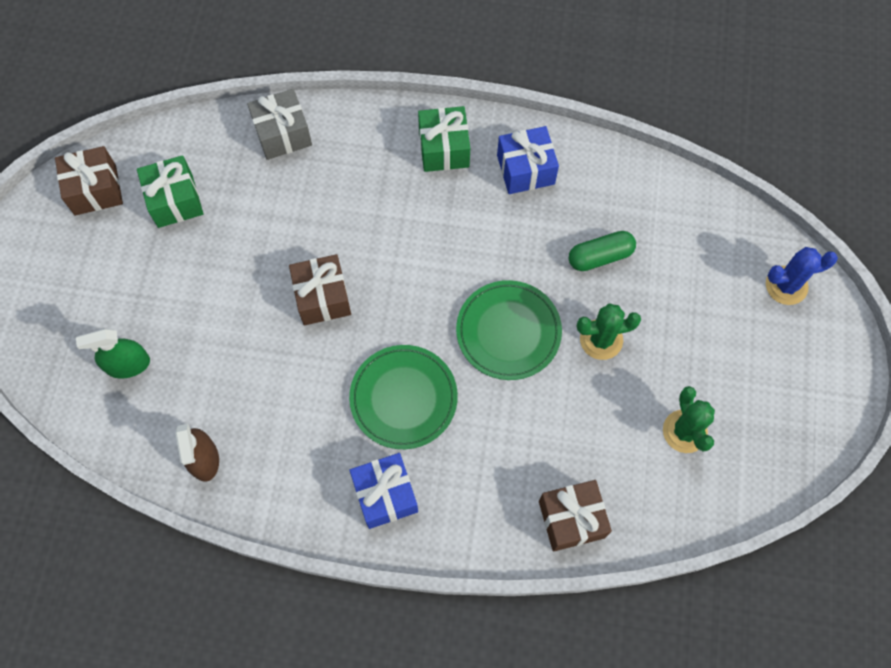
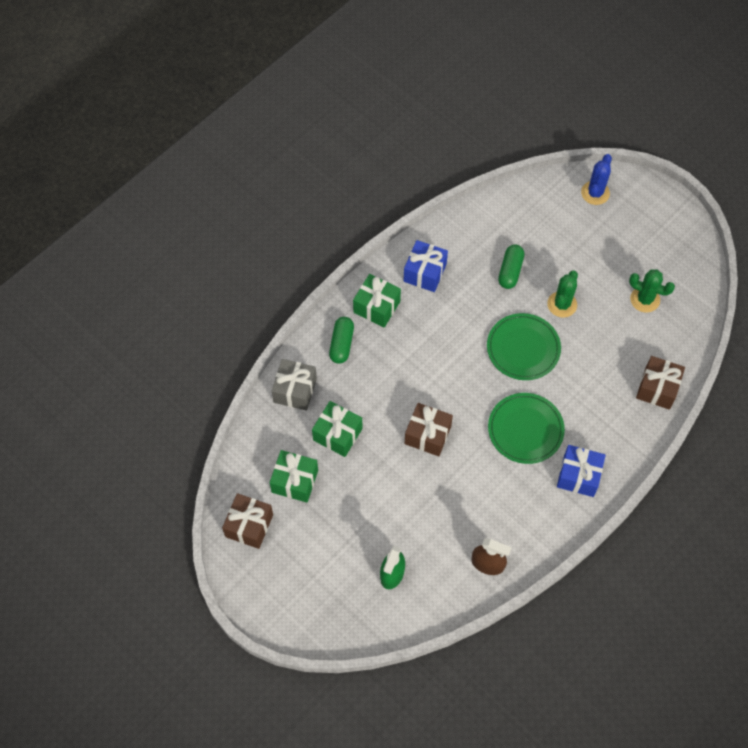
camera: 55 degrees left, 5 degrees down
(259, 207) = (337, 434): none -> green gift
(371, 143) = (342, 344): none -> green capsule

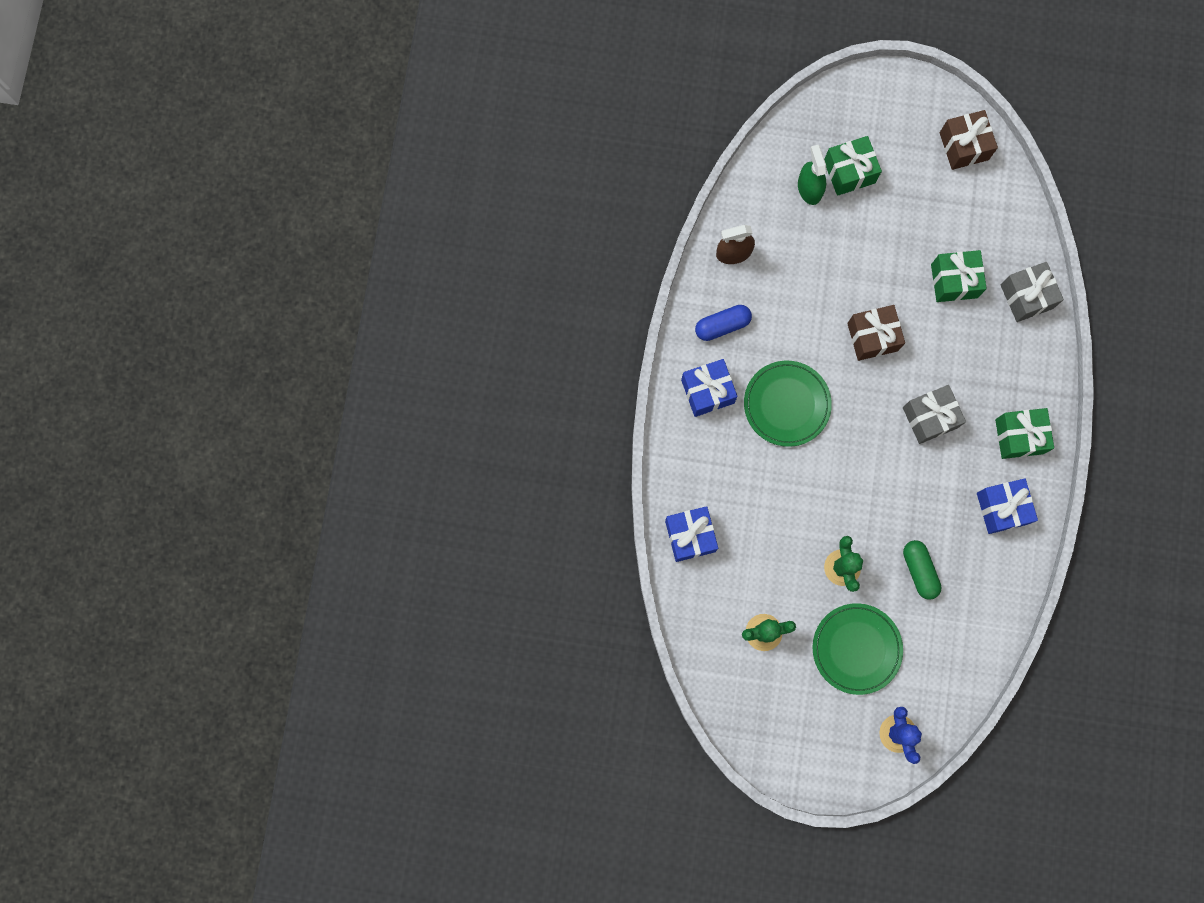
camera: 145 degrees right, 15 degrees up
(295, 481) = (957, 211): green gift -> green gift (849, 172)
(342, 344) = (1021, 373): green capsule -> none
(429, 357) = (929, 417): none -> grey gift
(523, 348) = (846, 490): green plate -> green plate (856, 649)
(534, 515) = (722, 325): none -> blue capsule
(657, 388) = (690, 536): brown gift -> blue gift

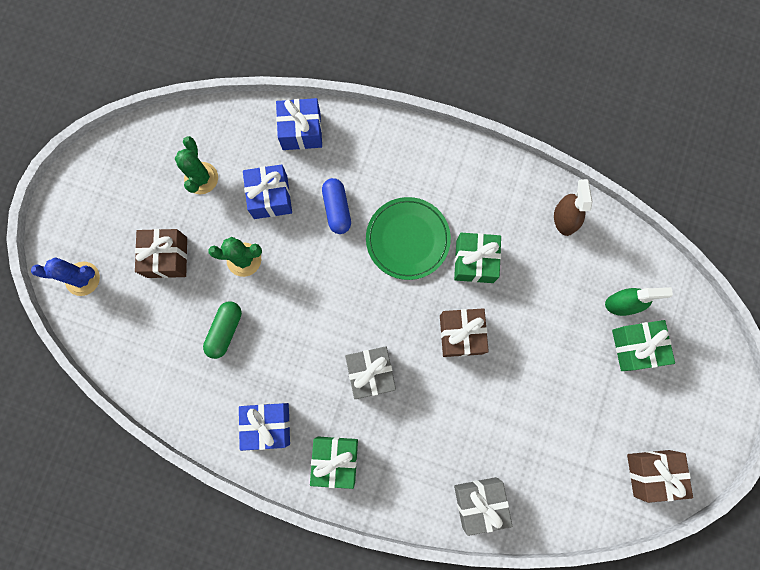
camera: 100 degrees right, 0 degrees up
(707, 391) = (432, 170): blue gift -> blue gift (270, 197)
(722, 325) = (494, 195): blue capsule -> blue capsule (337, 209)
(856, 649) = (167, 257): green plate -> brown gift
(919, 570) = (225, 331): green capsule -> green capsule turned 60 degrees counterclockwise
(954, 281) = (506, 429): green gift -> green gift (474, 261)

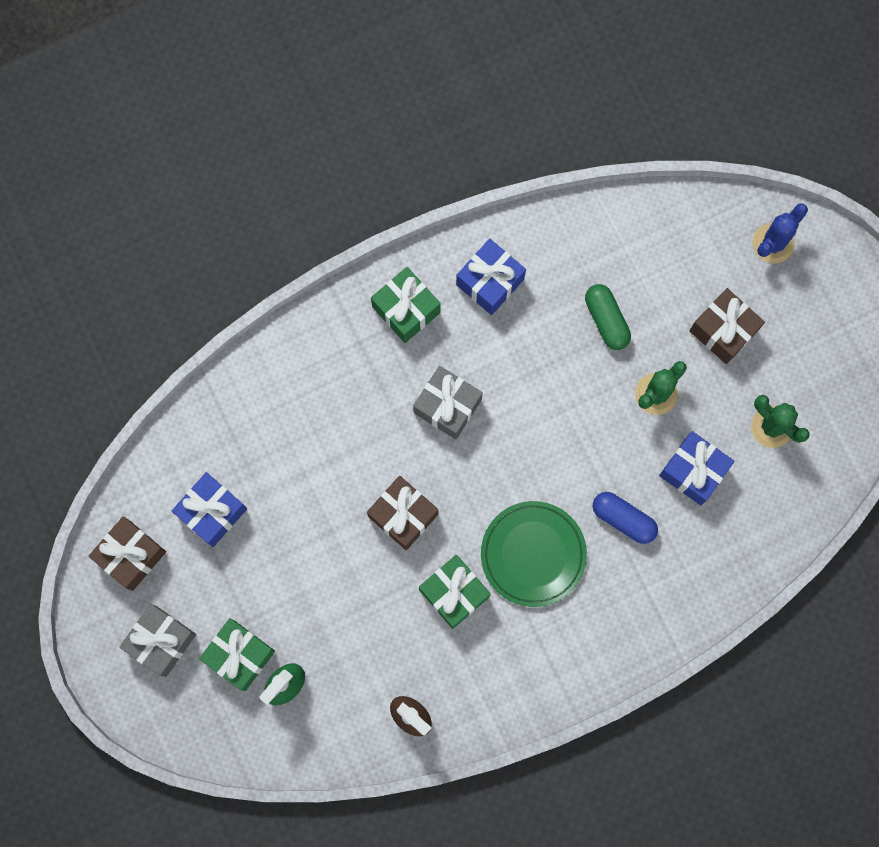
camera: 135 degrees right, 0 degrees up
(301, 131) = (732, 560): blue gift -> blue gift (212, 512)
(479, 502) = (255, 391): grey gift -> grey gift (161, 641)

